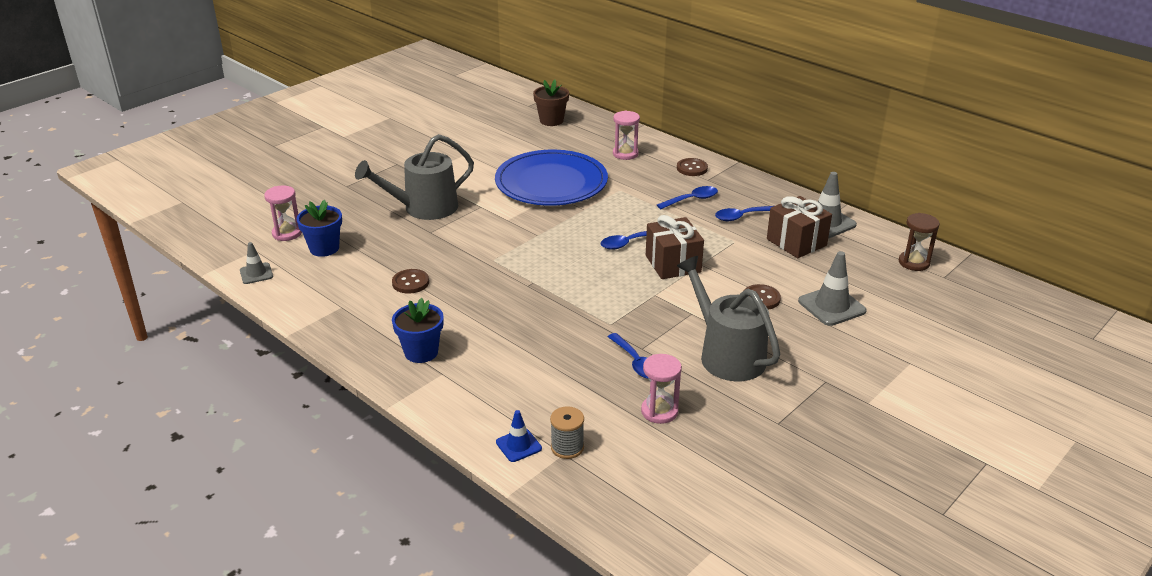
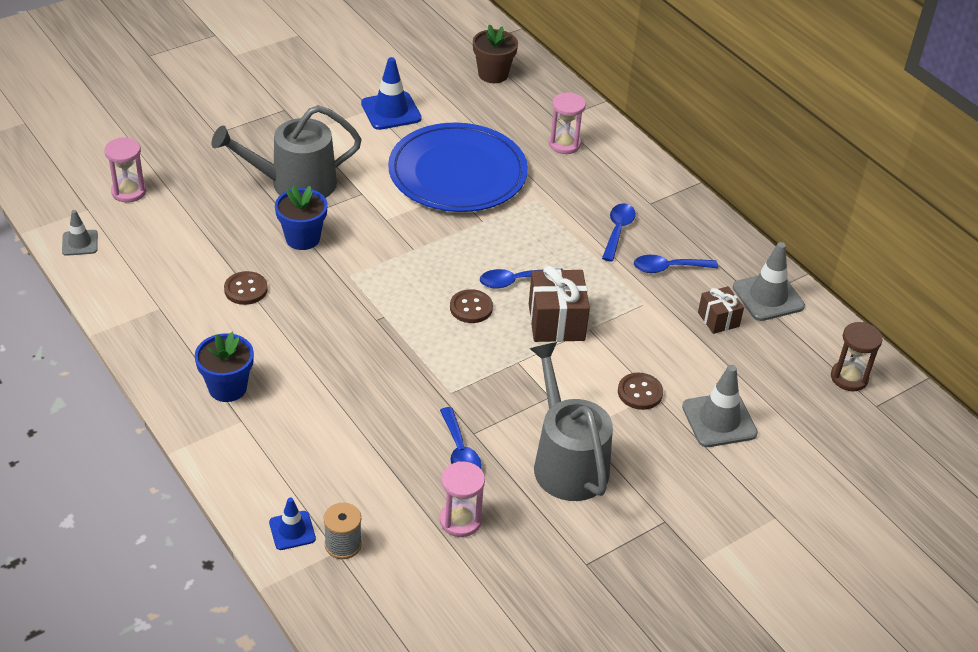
camera: 10 degrees right, 10 degrees up
(324, 248) = (164, 221): blue flower pot -> blue flower pot (302, 238)
(482, 153) = (391, 111): none -> blue traffic cone
(692, 168) = (637, 182): brown button -> brown button (471, 308)
(692, 200) = (618, 231): blue spoon -> blue spoon turned 60 degrees counterclockwise
(796, 242) = (718, 319): brown gift -> brown gift, size x0.60

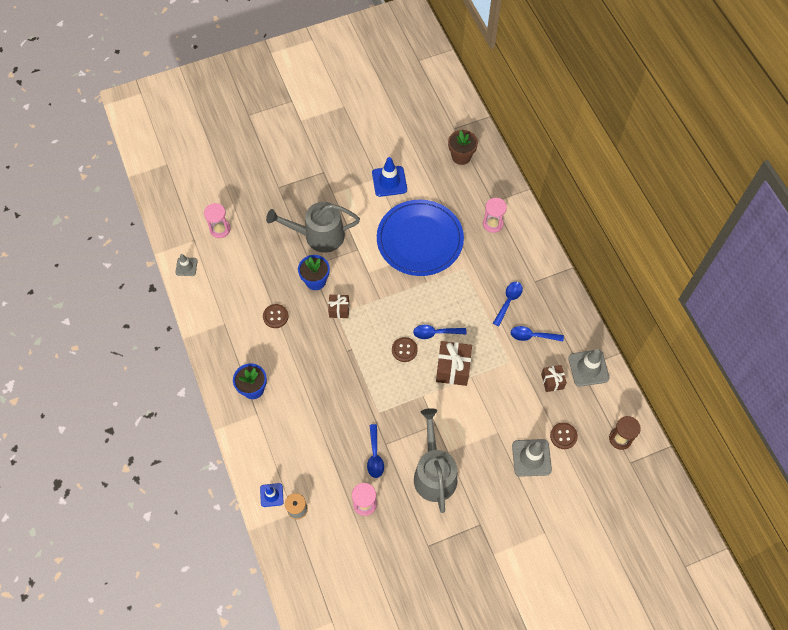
camera: 15 degrees right, 20 degrees up
(350, 269) = (339, 309): none -> brown gift
(640, 392) = (489, 430): brown button -> brown button (563, 436)

